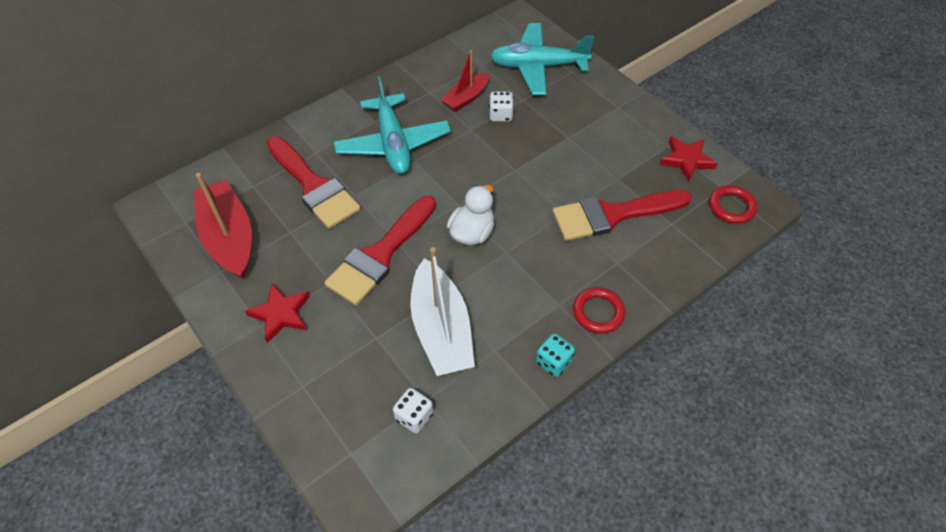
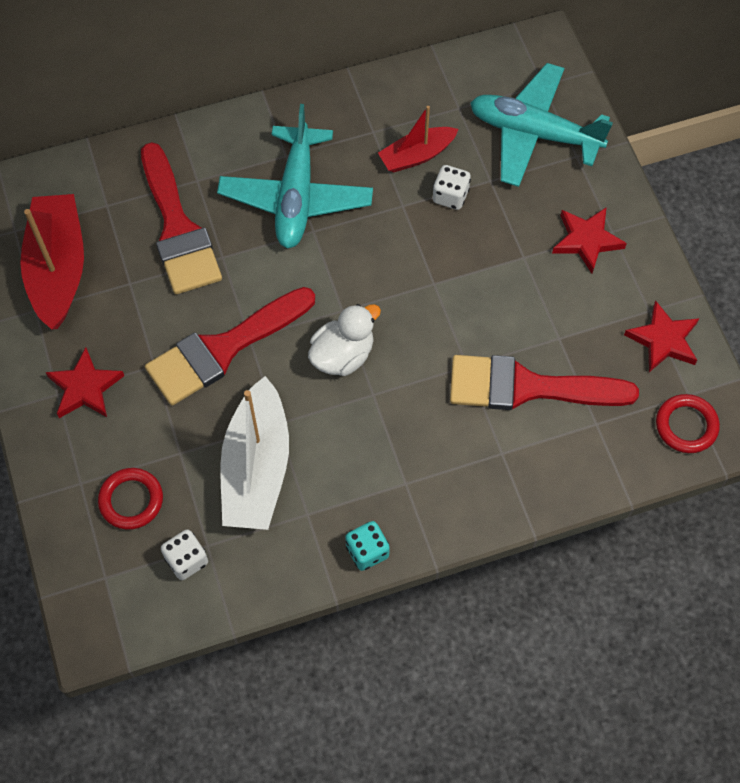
camera: 20 degrees right, 10 degrees up
(598, 312) = (447, 509): red ring -> red ring (131, 500)
(604, 117) = (586, 240): none -> red star

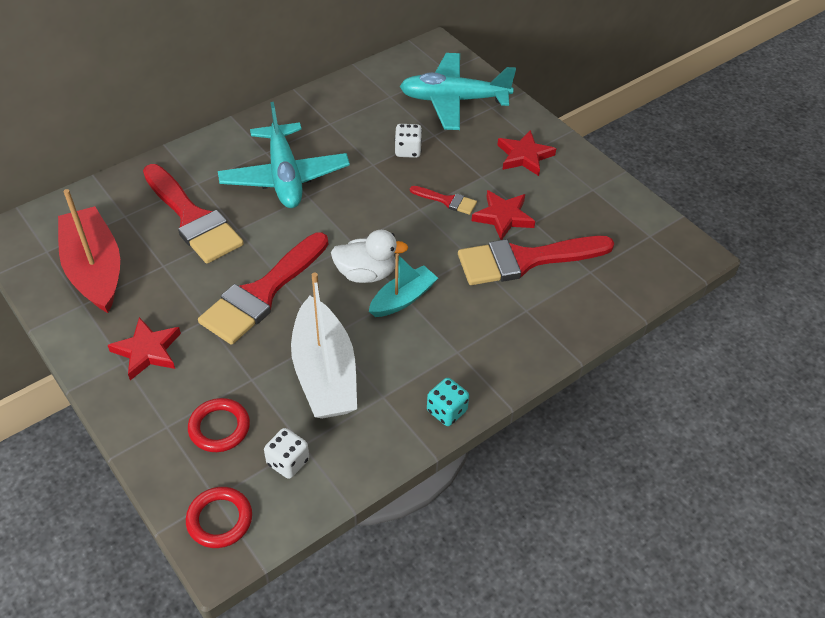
camera: 20 degrees left, 15 degrees down
(343, 355) = (366, 273): white duck -> white duck turned 60 degrees clockwise
(371, 399) = (403, 299): none -> turquoise boat
(417, 155) = (370, 131): red boat -> none
(469, 281) = (447, 201): none -> red brush
(663, 340) = (612, 205): red star -> red star (503, 217)
(686, 425) = (658, 256): red ring -> red ring (219, 519)

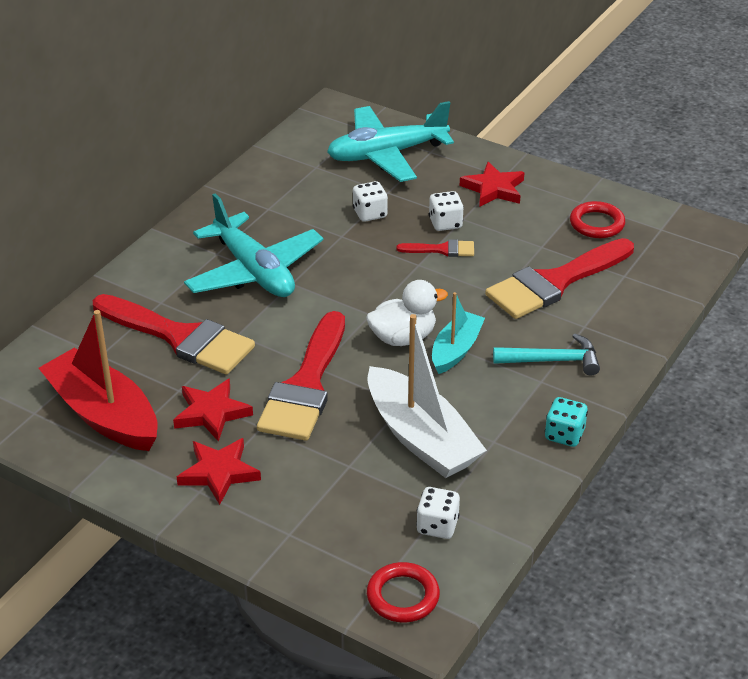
camera: 20 degrees left, 10 degrees down
(219, 428) = (346, 518): red ring -> red ring (597, 224)
(464, 177) = (445, 223): none -> white dice
(479, 335) = (553, 360): none -> turquoise hammer
(503, 217) = (508, 249): red star -> red star (211, 413)

